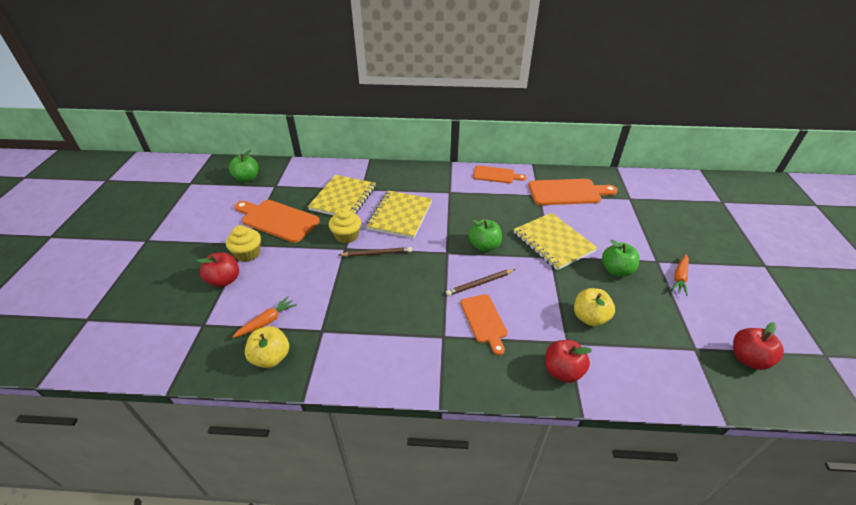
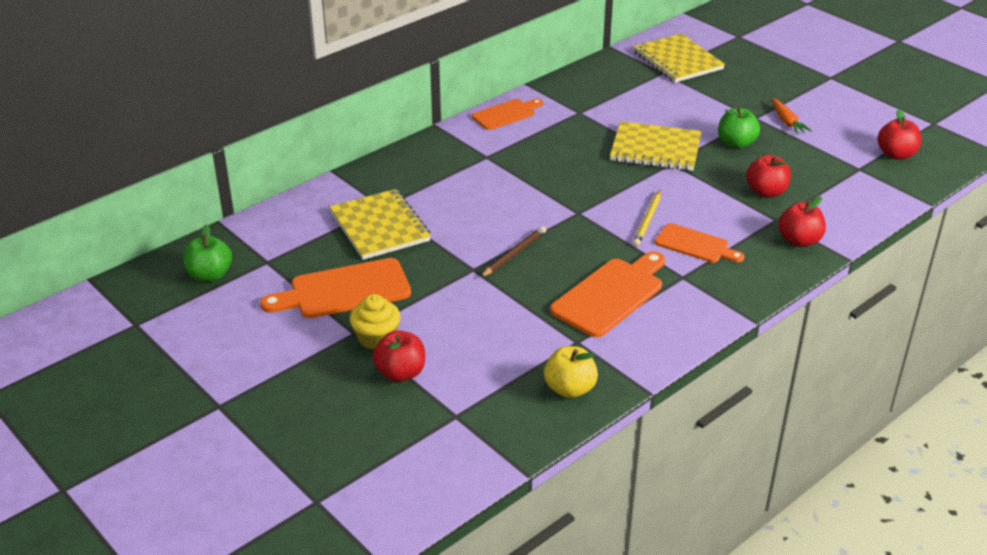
camera: 45 degrees left, 5 degrees down
(267, 321) = (513, 370): orange carrot -> none
(347, 236) = (454, 258): yellow cupcake -> none
(400, 215) = (475, 207): yellow notebook -> yellow notebook (677, 61)
(480, 283) = (647, 220): brown pencil -> yellow pencil
(484, 246) = (602, 187): green apple -> none
(568, 192) = (601, 95): orange cutting board -> orange cutting board (611, 295)
(589, 317) = (766, 192): yellow apple -> red apple

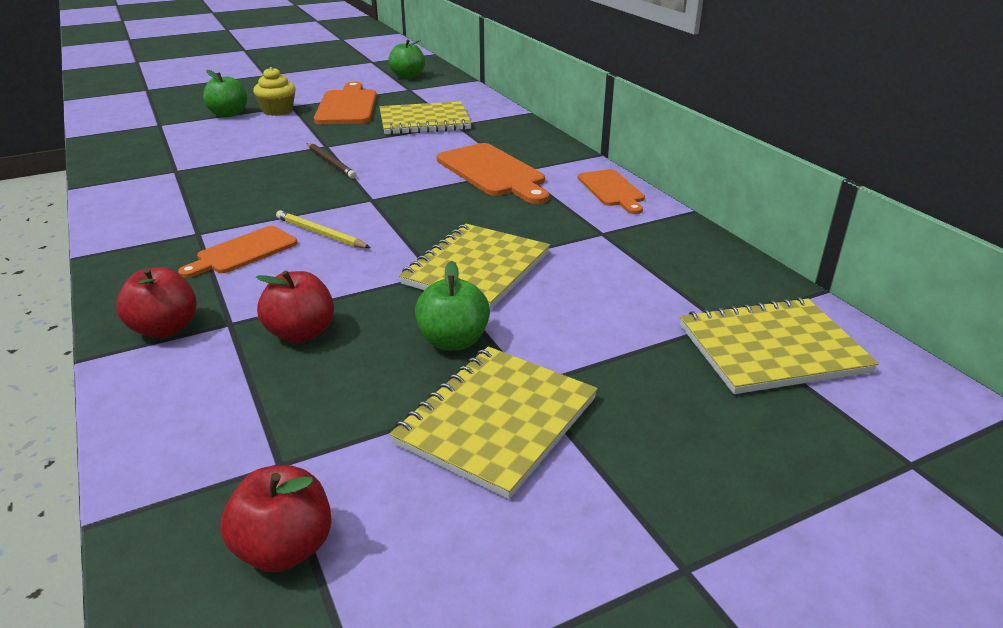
camera: 105 degrees right, 5 degrees down
(400, 373) = (228, 114): red apple -> green apple
(570, 389) = (125, 160): yellow apple -> none
(611, 295) = (217, 193): orange cutting board -> orange cutting board (493, 172)
(787, 122) = (497, 421): orange carrot -> yellow notebook

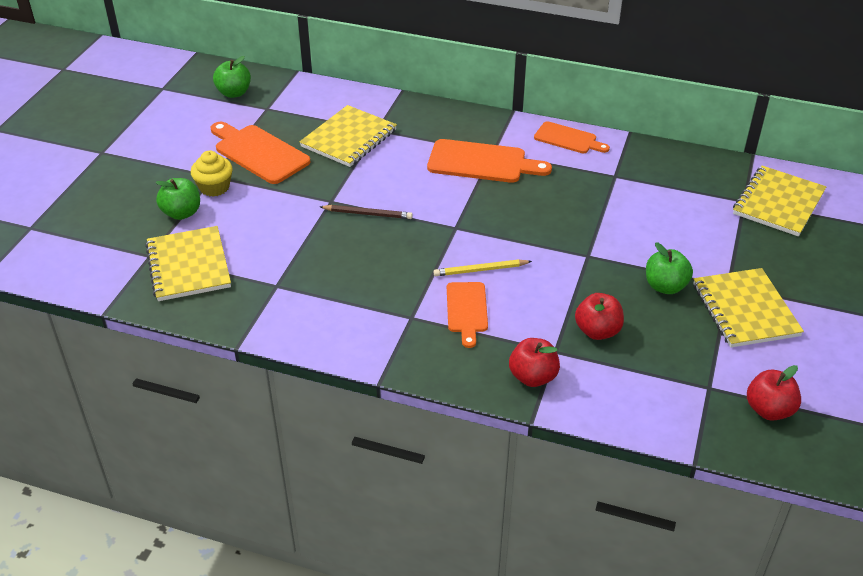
camera: 45 degrees left, 10 degrees up
(477, 269) = (601, 239): yellow notebook -> yellow notebook (188, 266)

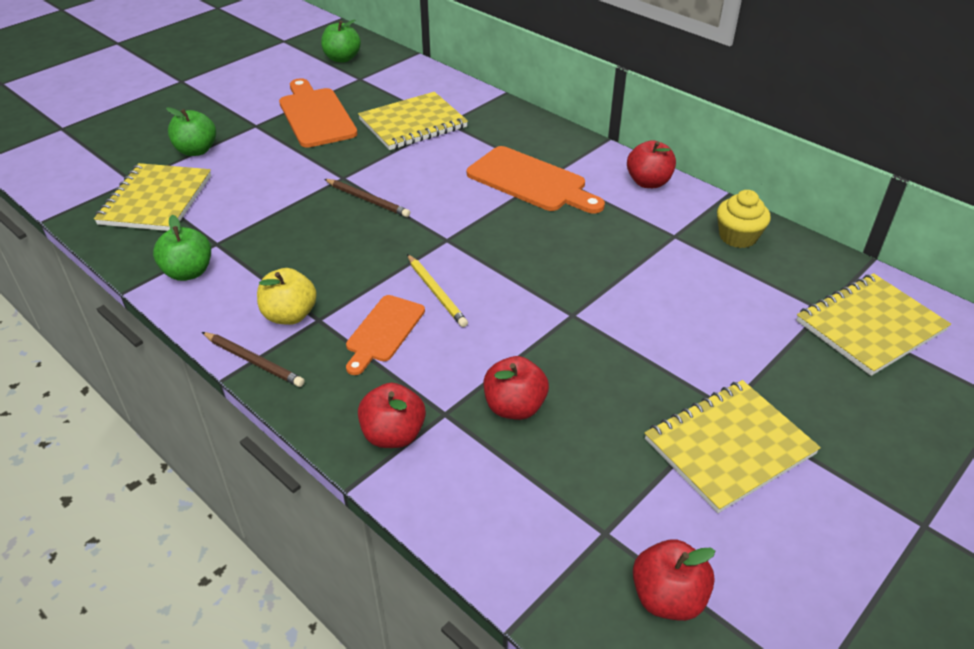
camera: 25 degrees right, 0 degrees up
(214, 187) = (247, 136): yellow cupcake -> yellow cupcake (738, 237)
(387, 321) = (290, 315): none -> yellow apple
(390, 363) = (253, 361): none -> brown pencil
(481, 270) = (436, 292): yellow pencil -> yellow pencil turned 135 degrees counterclockwise
(568, 139) = (648, 182): orange cutting board -> red apple
(665, 286) = (642, 381): green apple -> green apple (188, 272)
(745, 310) = (729, 447): yellow notebook -> yellow notebook turned 45 degrees clockwise

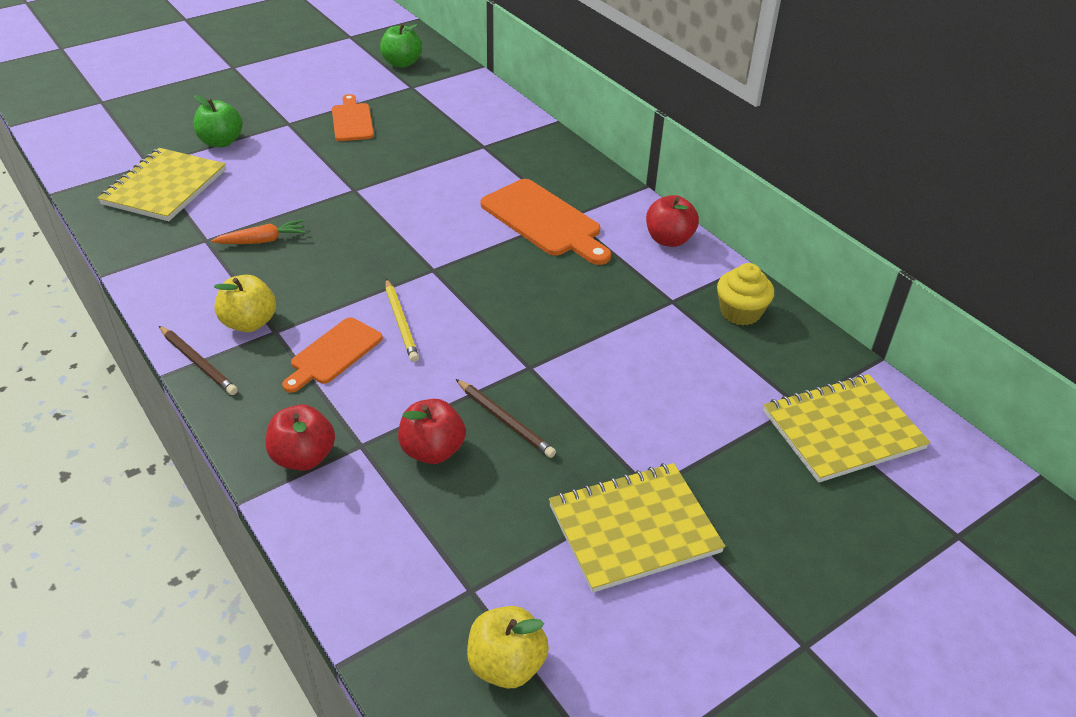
camera: 10 degrees right, 0 degrees up
(188, 272) = (169, 265): green apple -> none
(272, 236) = (262, 240): none -> orange carrot
(316, 115) = (352, 121): orange cutting board -> orange cutting board, size x0.63
(367, 200) = (369, 217): brown pencil -> brown pencil (504, 420)
(413, 124) = (447, 142): yellow notebook -> none
(667, 597) = (506, 664): red apple -> yellow apple

